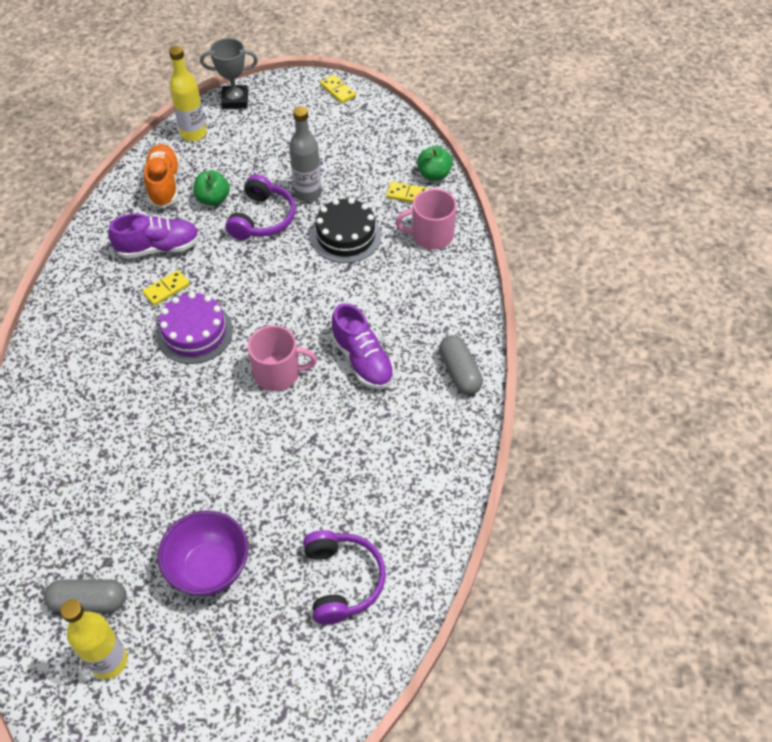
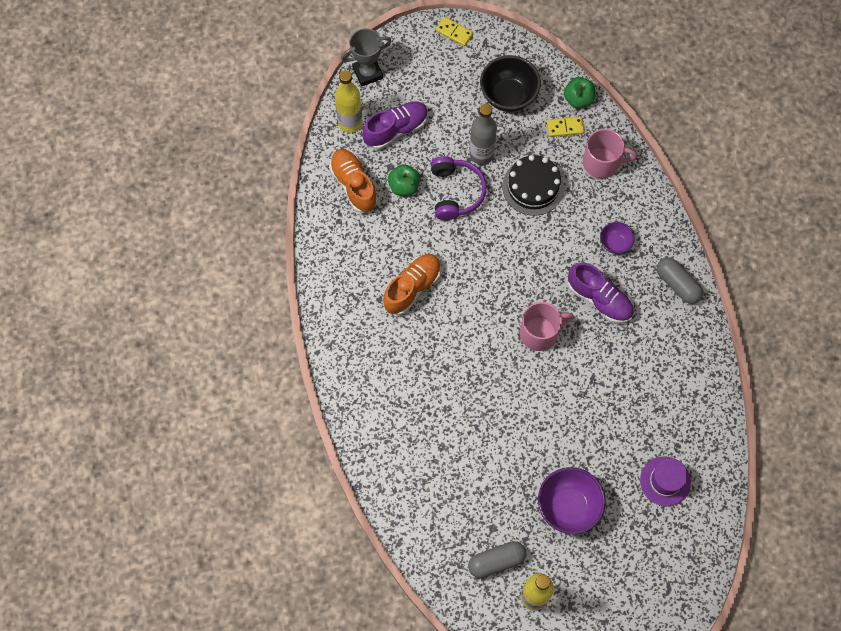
camera: 20 degrees left, 15 degrees up
(158, 248) = (384, 250): purple shoe -> purple shoe (396, 130)
(166, 289) = (412, 288): yellow domino -> orange shoe
(195, 333) = (456, 320): purple cake -> none
(342, 580) = (665, 481): purple headphones -> purple hat
(363, 153) = (508, 96): none -> black bowl
(407, 312) = (615, 243): none -> purple bowl
(431, 235) = (602, 163): pink mug -> pink mug turned 150 degrees counterclockwise

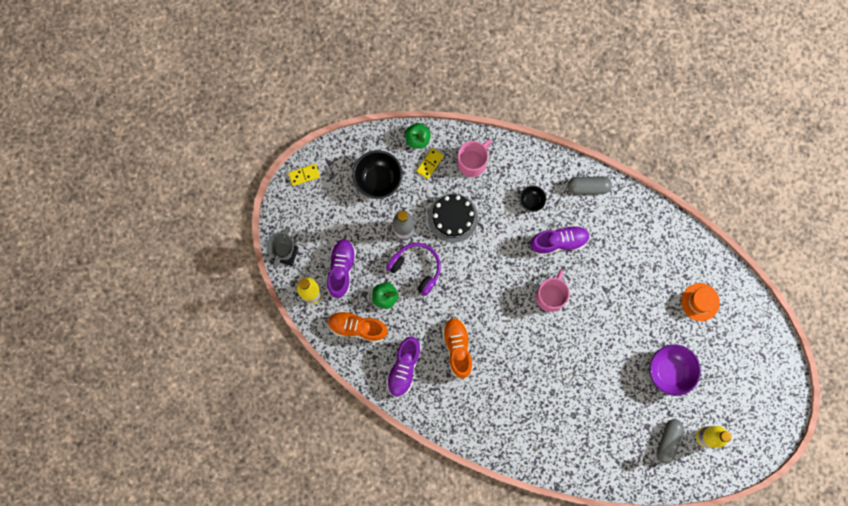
camera: 50 degrees left, 10 degrees up
(351, 255) = (404, 368): none -> purple shoe
(615, 243) = (531, 201): purple bowl -> black bowl
(665, 481) = (700, 302): purple hat -> orange hat

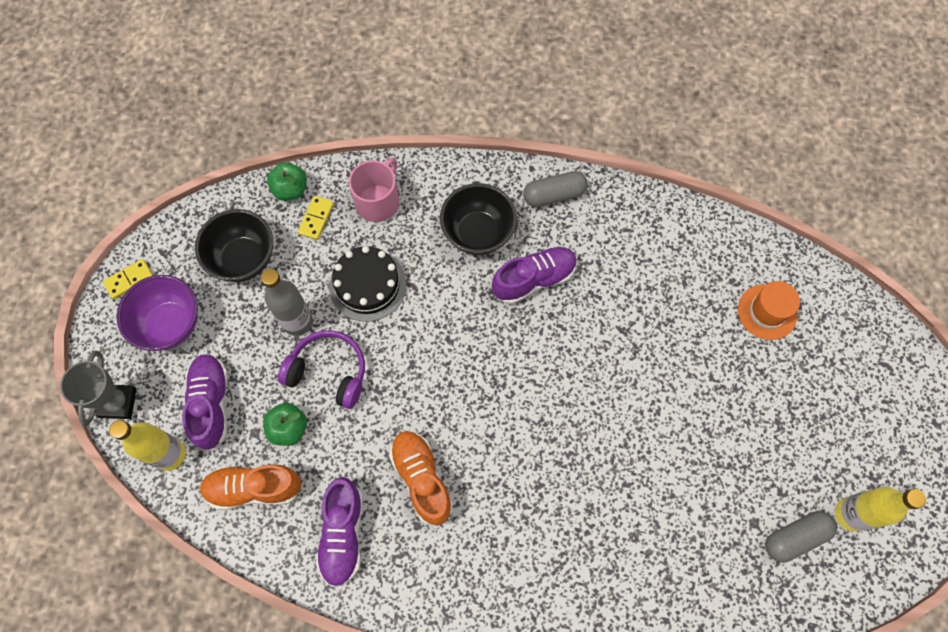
camera: 15 degrees left, 10 degrees down
(531, 201) = (478, 233): black bowl -> black bowl, size x1.84
(550, 296) = (544, 360): pink mug -> none
(668, 441) = (795, 537): grey capsule -> grey capsule turned 60 degrees clockwise
(670, 371) = (759, 426): purple bowl -> purple bowl (170, 324)

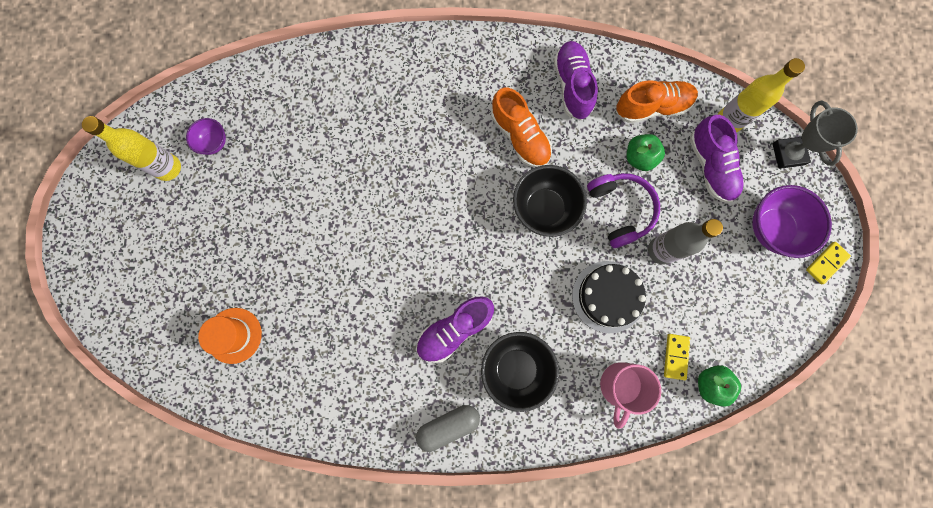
camera: 170 degrees right, 10 degrees up
(244, 259) = (730, 302): black bowl -> black bowl (544, 209)
(328, 372) = (620, 210): purple headphones -> purple headphones turned 120 degrees counterclockwise
(795, 537) = (214, 143): grey capsule -> purple bowl

